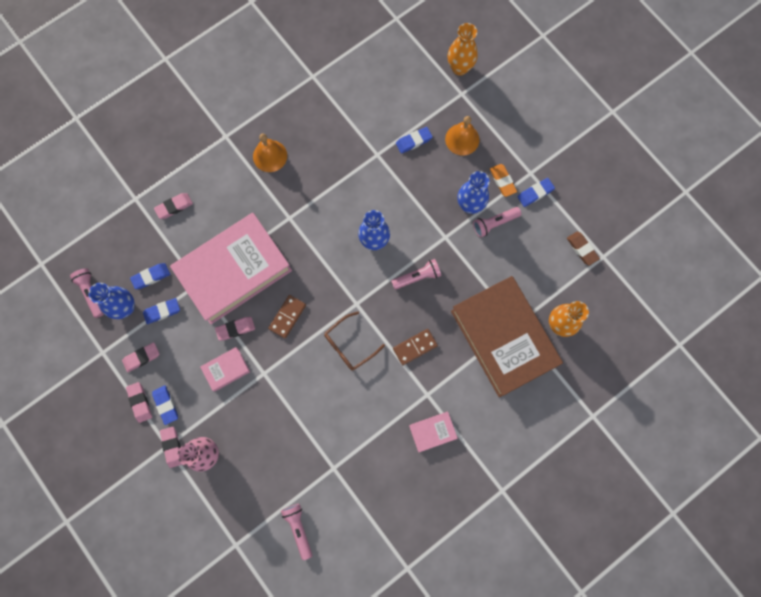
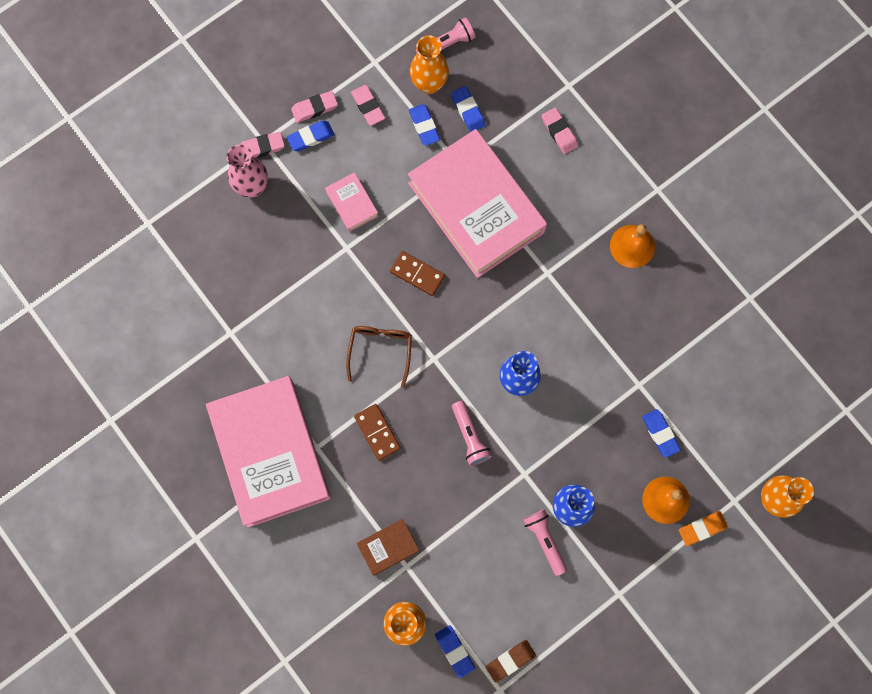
camera: 90 degrees right, 0 degrees up
(125, 307) = (429, 84): blue vase -> orange vase
(235, 329) = (402, 213): pink eraser -> none
(298, 528) = (162, 294): pink flashlight -> none
(349, 345) = (380, 350): brown glasses -> brown glasses turned 45 degrees clockwise
(432, 432) = (270, 453): pink book -> pink book, size x2.47
(502, 181) = (606, 554): orange eraser -> orange eraser (702, 528)
(503, 338) = (388, 547): brown book -> brown book, size x0.41
(535, 193) = (589, 599): blue eraser -> blue eraser (454, 651)

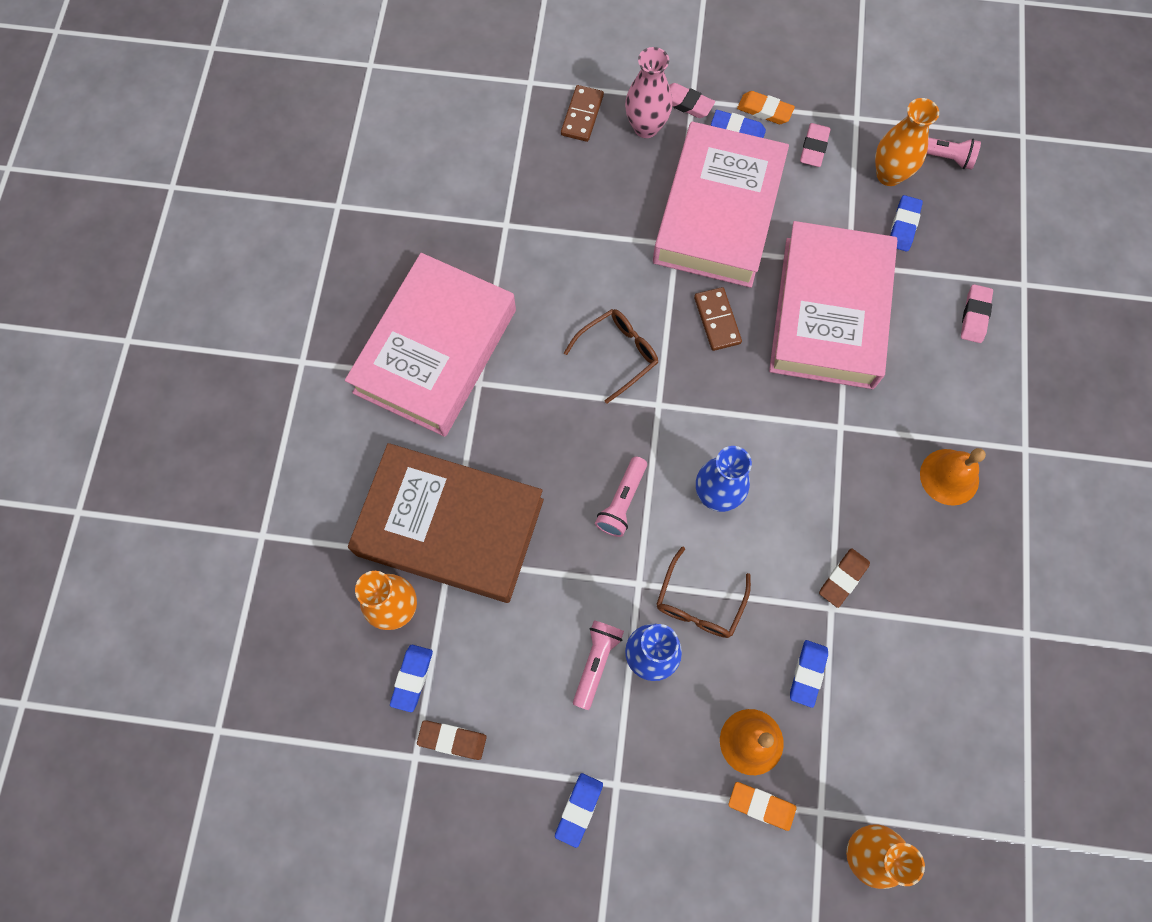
camera: 45 degrees right, 5 degrees down
(314, 108) = (764, 110): pink eraser -> orange eraser
(352, 204) = (718, 213): pink book -> pink book, size x2.47
(377, 432) = (543, 420): brown domino -> brown domino (582, 115)
(388, 547) = (450, 527): brown book -> brown book, size x2.47
(424, 126) = (849, 205): blue eraser -> blue eraser (579, 809)
(567, 452) = (699, 603): none -> brown glasses
(629, 361) = (843, 578): none -> brown eraser

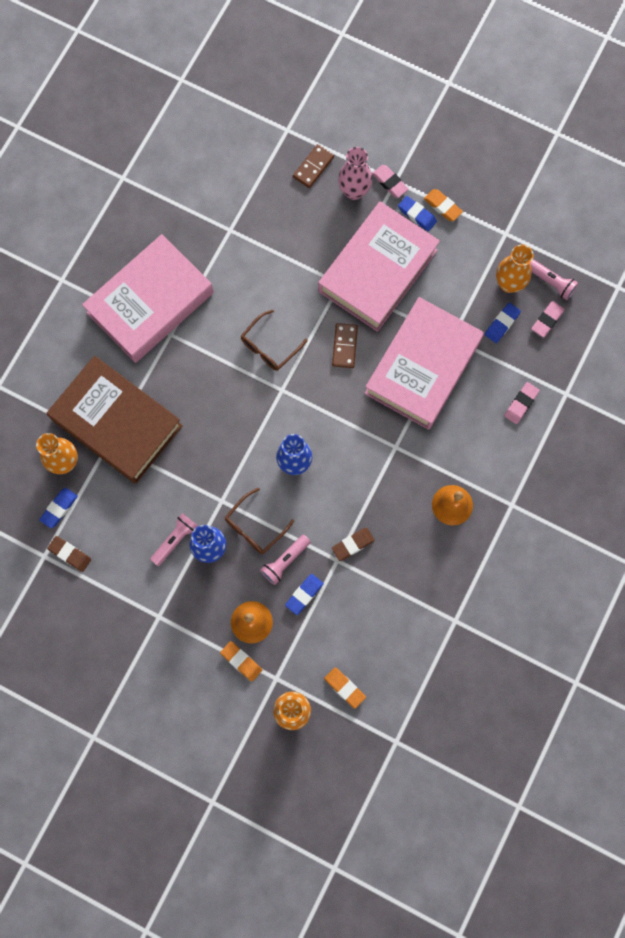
camera: 20 degrees right, 5 degrees up
(579, 809) = (130, 622): blue eraser -> none
(618, 354) = (269, 346): brown glasses -> brown glasses turned 150 degrees clockwise
(622, 502) = (232, 445): pink flashlight -> pink flashlight (285, 561)
(814, 147) = (465, 246): pink eraser -> pink eraser (547, 320)
(922, 788) = (344, 688): none -> orange eraser

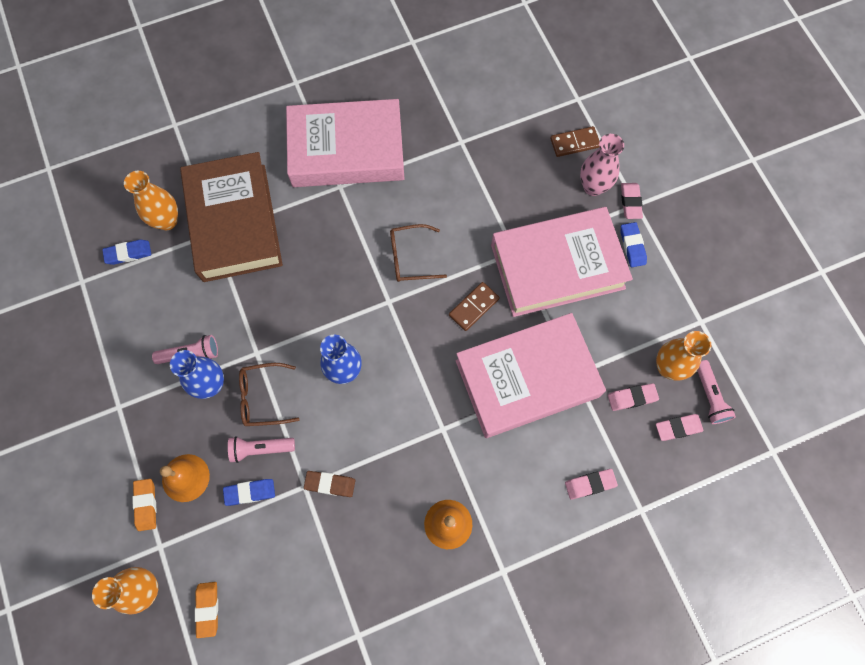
camera: 40 degrees right, 5 degrees down
(70, 554) = (101, 296): brown eraser -> none
(442, 206) = (661, 256): orange eraser -> none
(502, 324) = (632, 398): blue eraser -> pink eraser

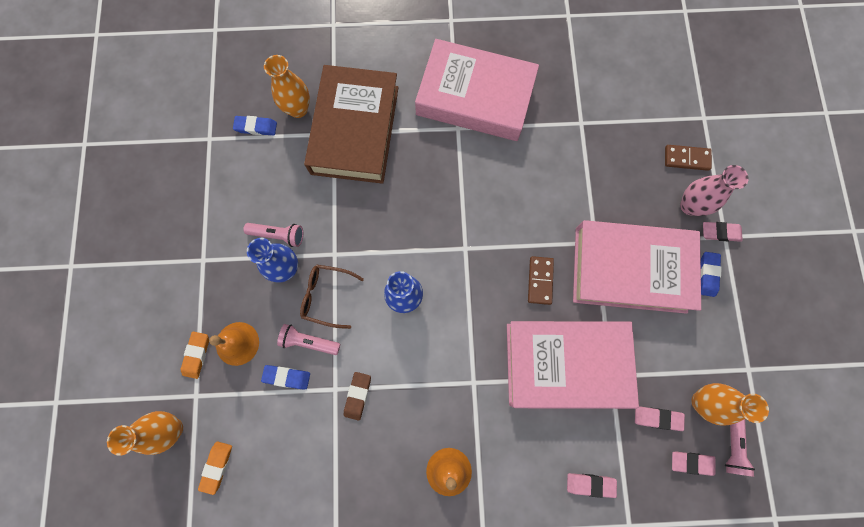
camera: 20 degrees right, 5 degrees up
(330, 484) = (358, 395): brown eraser -> brown eraser turned 75 degrees clockwise
(410, 258) = (498, 215): brown glasses -> none
(474, 307) = (540, 280): brown domino -> brown domino turned 60 degrees counterclockwise
(630, 202) = (720, 232): pink eraser -> pink eraser turned 75 degrees clockwise

